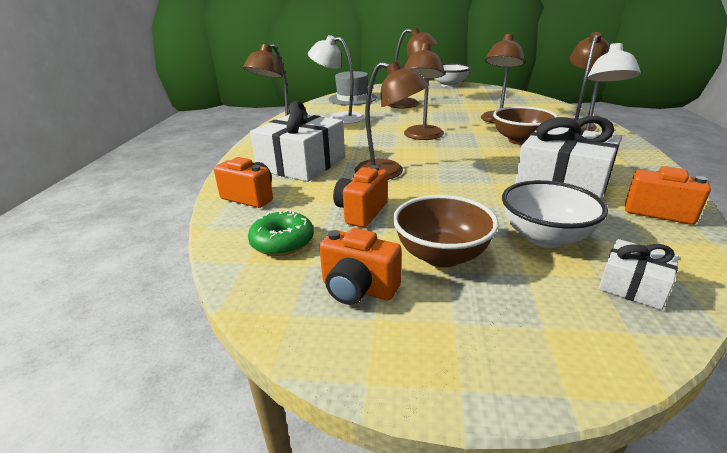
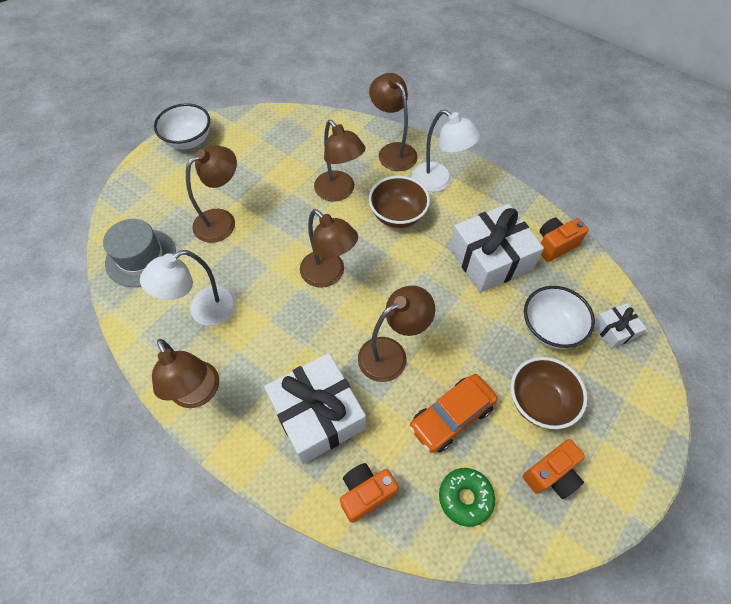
camera: 60 degrees left, 30 degrees up
(361, 212) = (451, 416): orange camera -> orange car

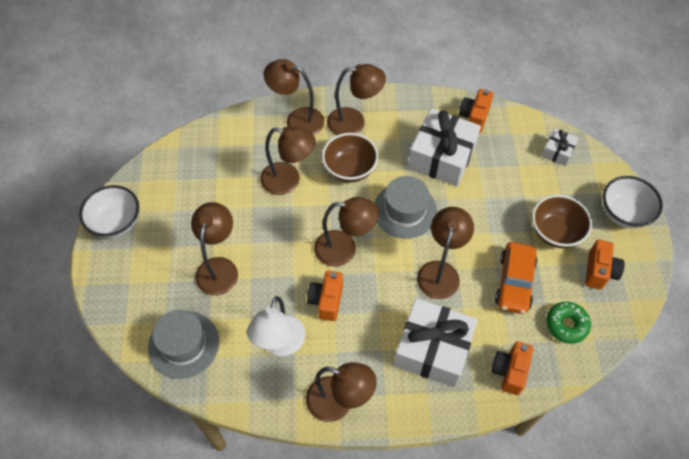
camera: 40 degrees left, 0 degrees up
(273, 305) = (326, 301): none -> orange camera
(411, 280) = (405, 210): none -> grey hat
(438, 181) = (354, 122): white lamp -> brown lamp
(550, 329) = (520, 179): white bowl -> white bowl (624, 213)

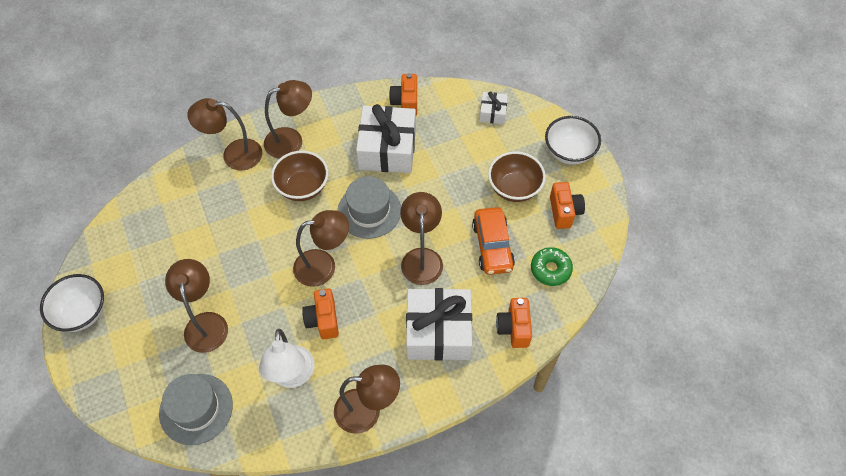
camera: 20 degrees left, 0 degrees up
(288, 180) = (246, 217): brown lamp -> none

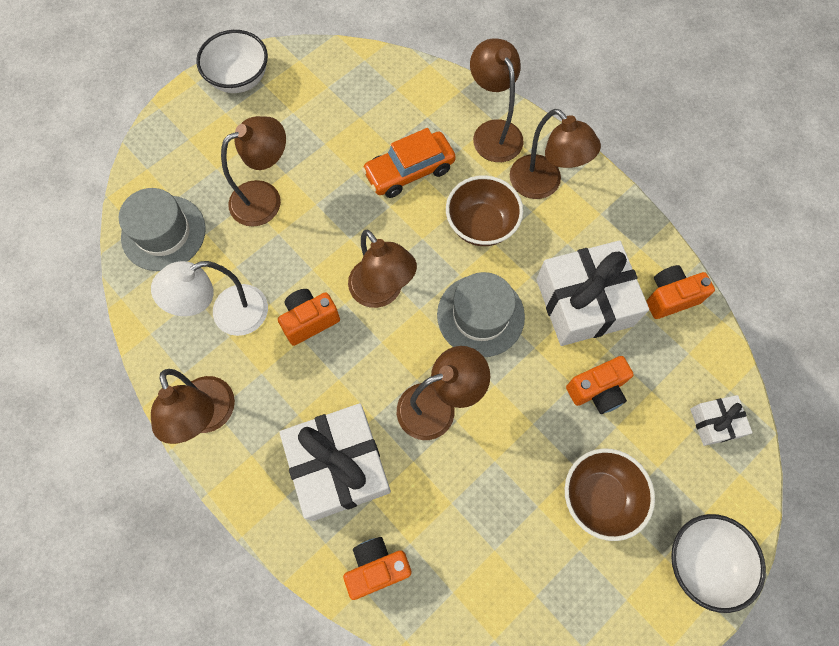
camera: 70 degrees right, 10 degrees up
(492, 246) = (492, 496): orange car -> orange car (409, 171)
(550, 269) = (487, 593): green donut -> none
(564, 212) = (591, 585): orange camera -> orange camera (597, 390)

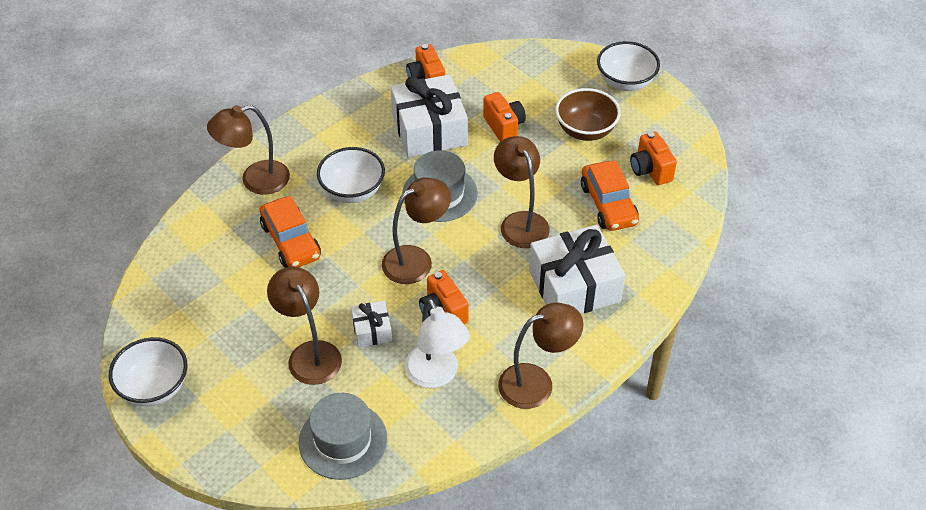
camera: 90 degrees left, 20 degrees down
(377, 567) = (652, 259): orange camera -> orange camera (650, 170)
(468, 518) = (608, 204): none -> orange car
(481, 225) = (352, 191): brown bowl -> white bowl
(543, 185) = (316, 149): brown lamp -> none
(715, 423) = (526, 66): white gift -> white gift (372, 330)

